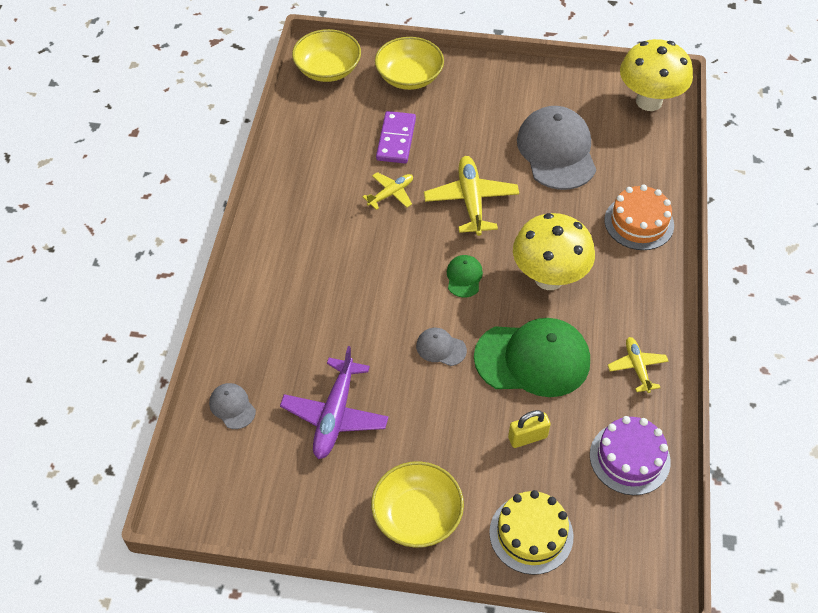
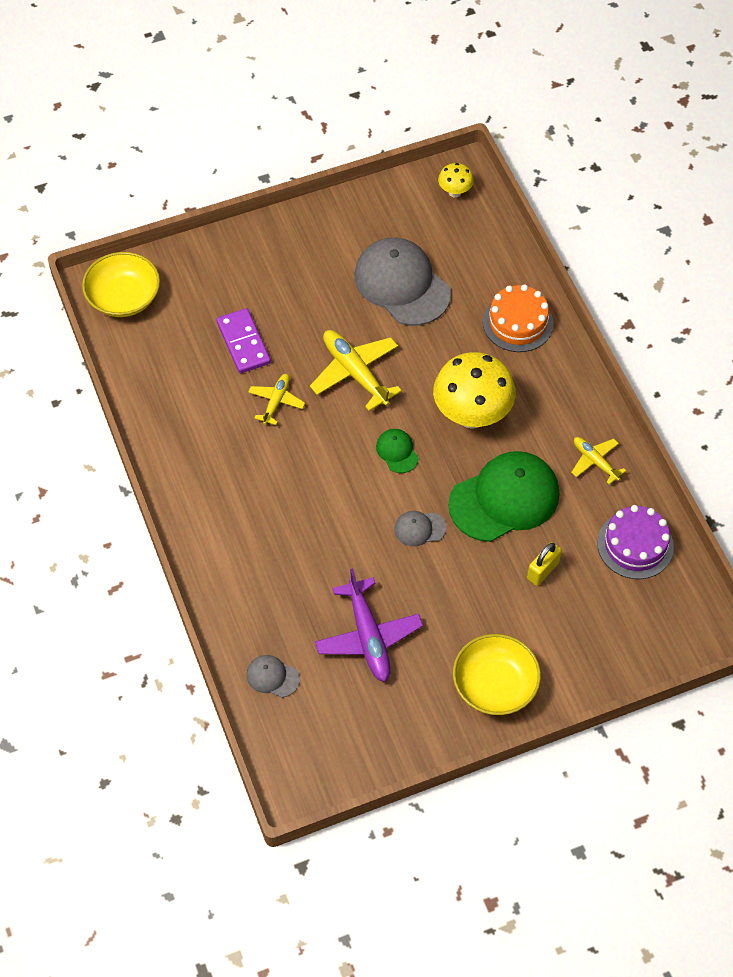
camera: 30 degrees left, 5 degrees up
(409, 77) = (211, 269): yellow bowl -> none
(531, 534) = (595, 650): yellow cake -> none
(649, 101) = (455, 192): yellow mushroom -> yellow mushroom, size x0.47

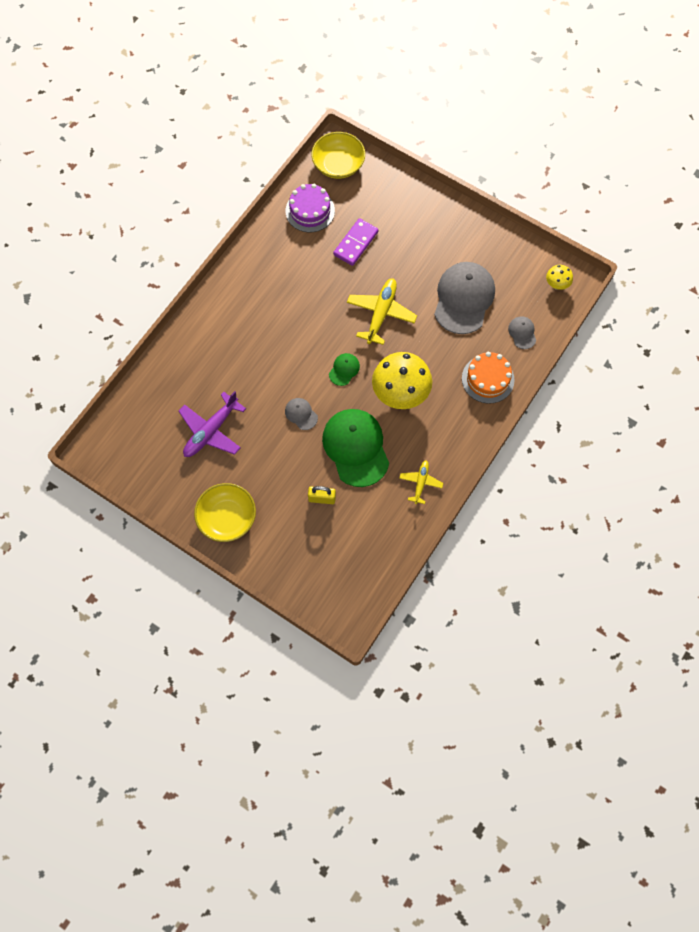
camera: 55 degrees right, 10 degrees up
(272, 677) = (152, 398): grey cap -> grey cap (522, 333)
(276, 401) = (329, 285): yellow plane -> none
(504, 498) = (356, 447): green cap -> green cap turned 135 degrees counterclockwise
(635, 545) = (378, 540): purple cake -> purple cake (310, 211)

